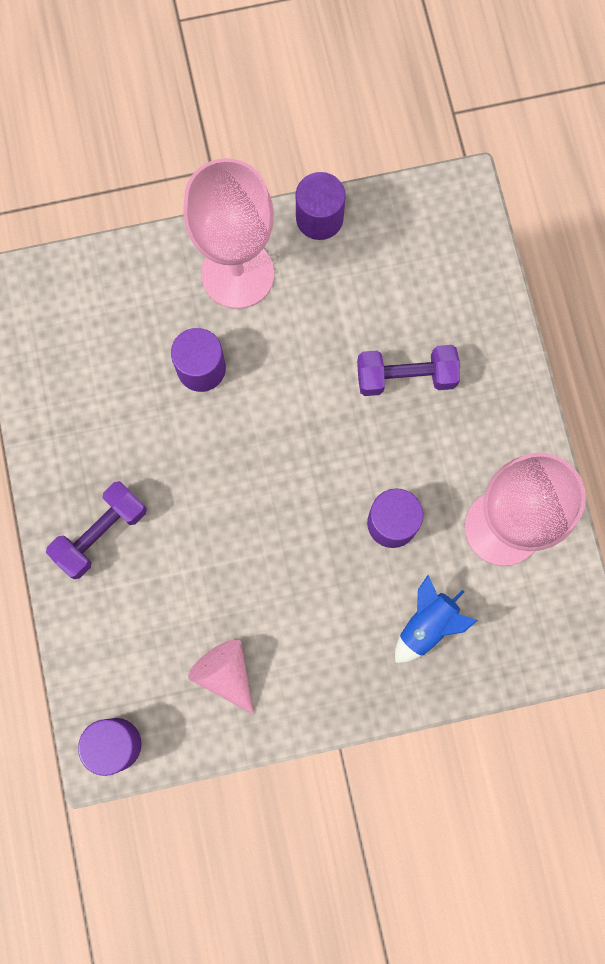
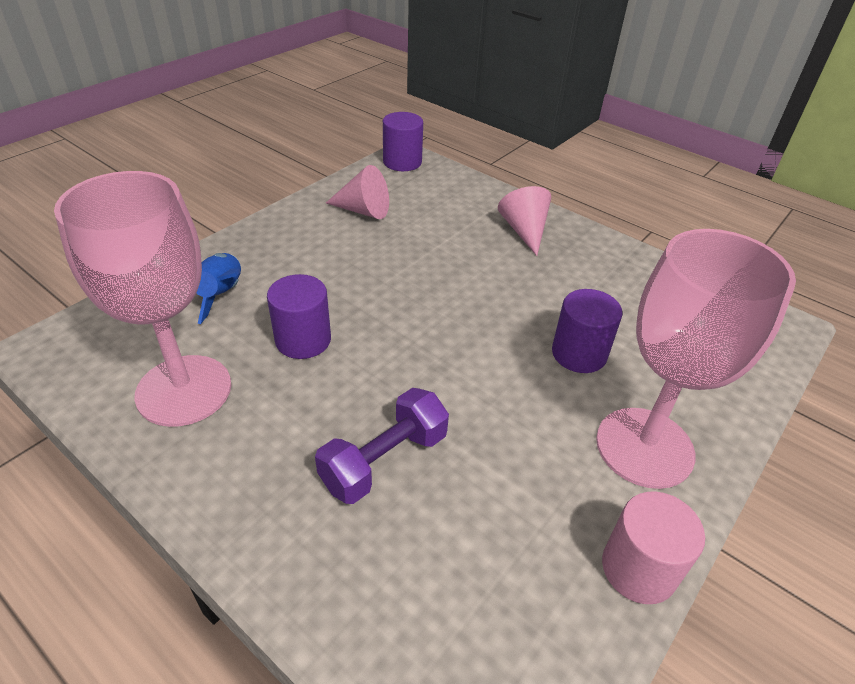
camera: 140 degrees right, 35 degrees down
(101, 533) = (524, 231): purple dumbbell -> pink cone
(319, 218) = (638, 568): purple cylinder -> pink cylinder

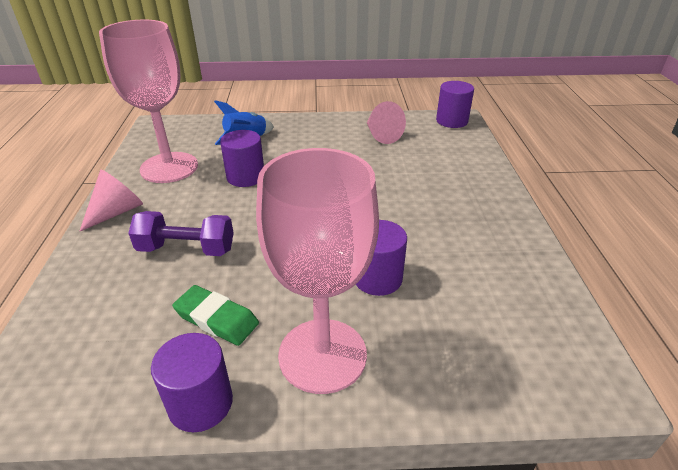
camera: 50 degrees right, 5 degrees down
(524, 231) = (469, 194): pink cone -> pink cone (117, 212)
(529, 495) = (216, 319): none -> green eraser
(638, 568) = (200, 403): pink cylinder -> purple cylinder

